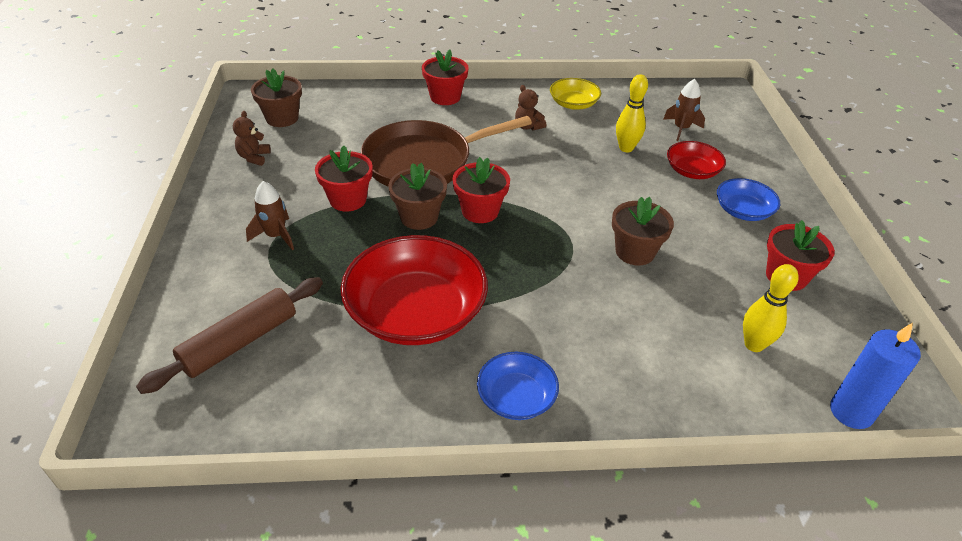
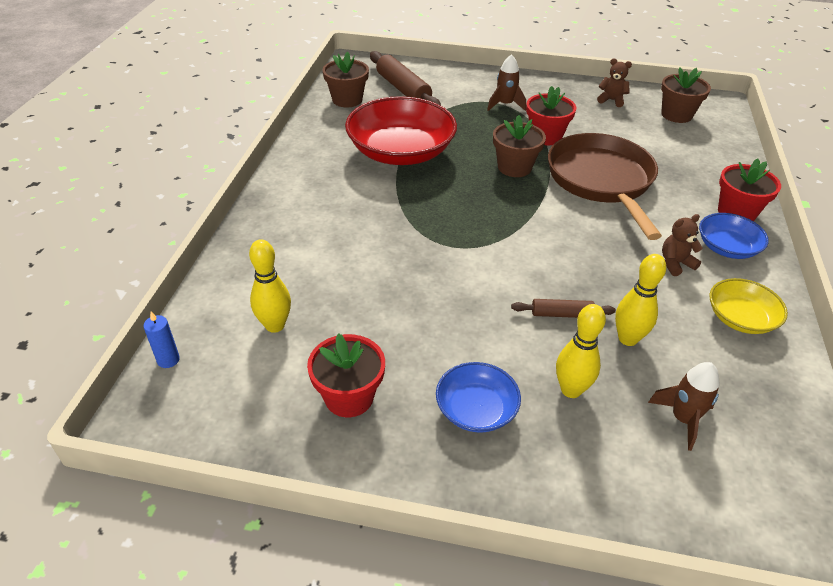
camera: 105 degrees right, 0 degrees up
(480, 211) = (517, 201): red flower pot -> none
(516, 397) = (300, 180): blue bowl -> blue bowl (727, 247)
(621, 178) = (561, 314): none -> brown rolling pin
(635, 252) = (429, 285): brown flower pot -> brown flower pot (347, 100)
(692, 171) = (571, 390): red bowl -> yellow bowling pin
(851, 412) = (168, 360): blue candle -> blue candle, size x0.54

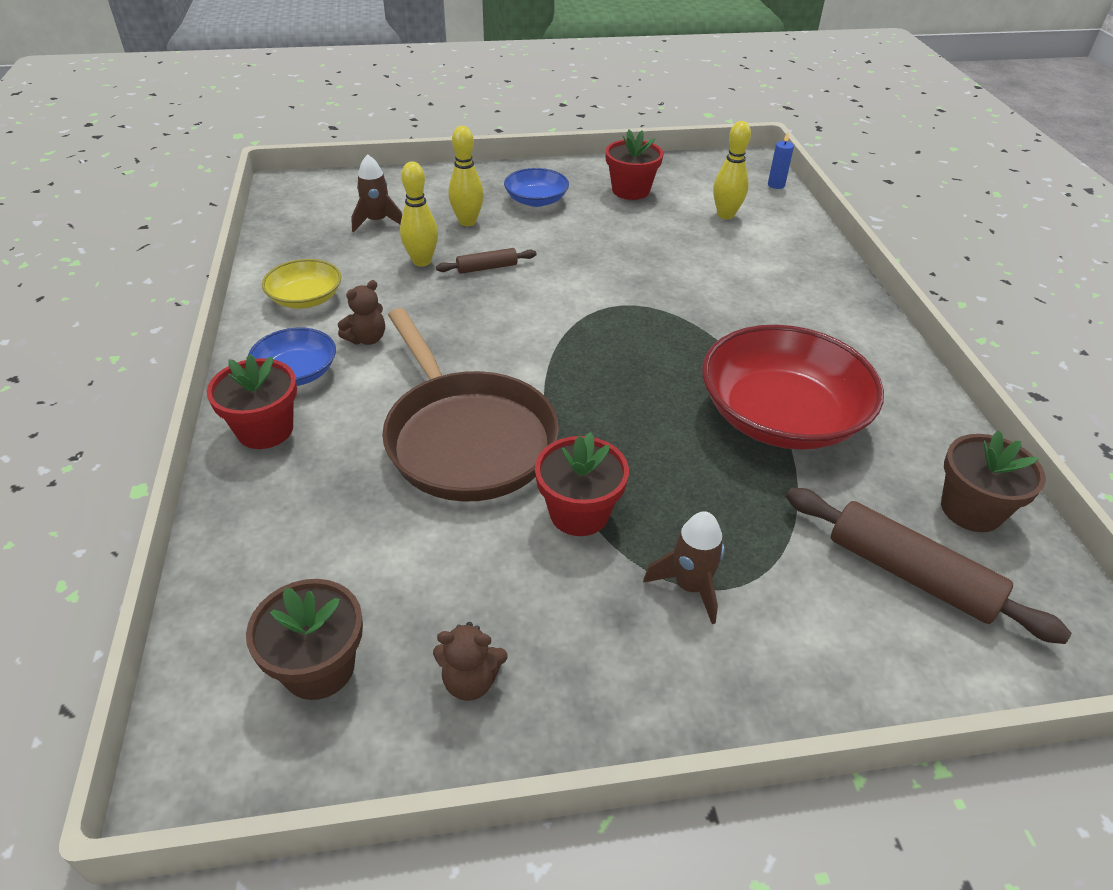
camera: 160 degrees right, 0 degrees up
(514, 167) = (603, 430): brown flower pot -> none

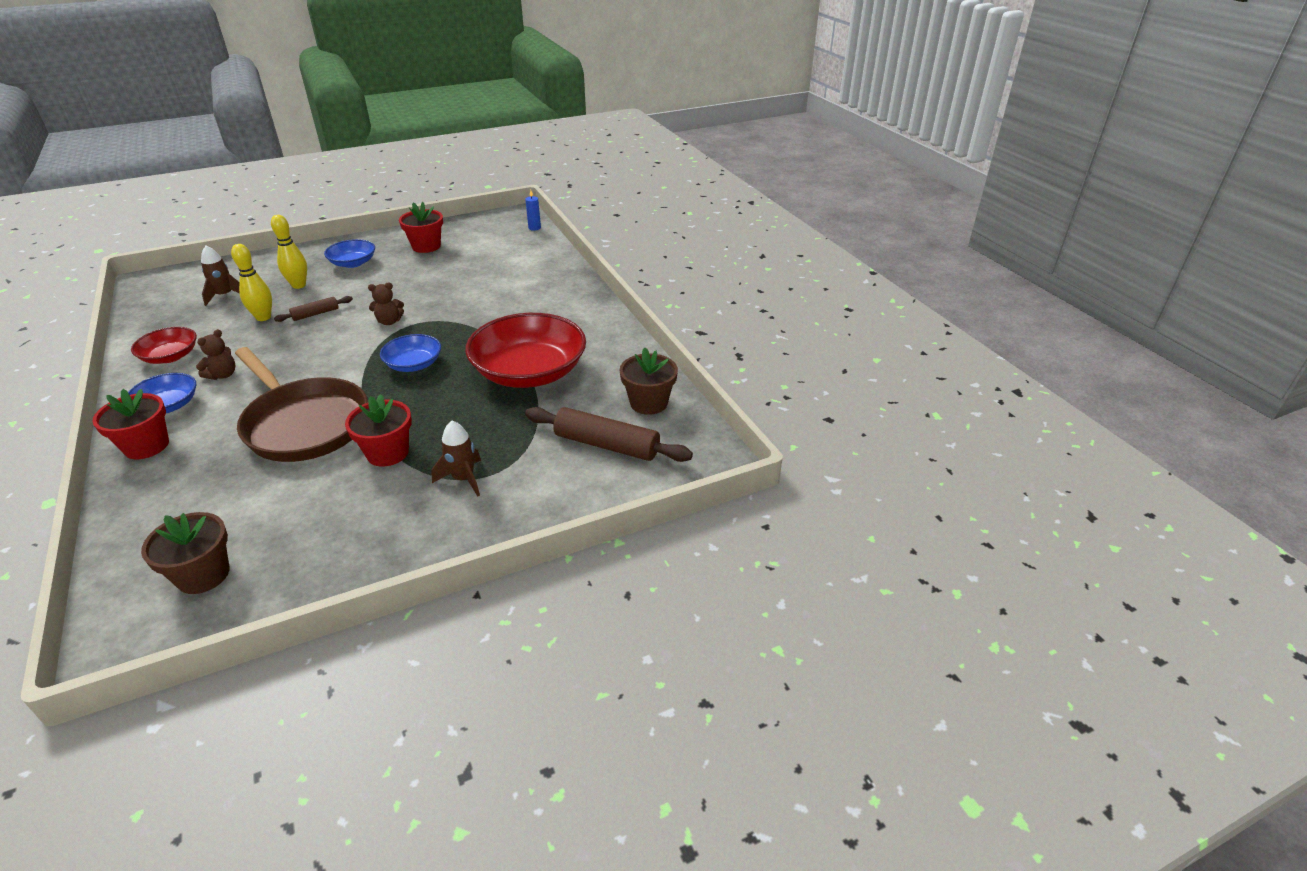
camera: 15 degrees left, 5 degrees down
(306, 298) = (170, 356): yellow bowl -> red bowl
(470, 681) = (313, 559): brown teddy bear -> brown teddy bear (389, 321)
(615, 371) = (414, 364): none -> blue bowl
(725, 215) = (497, 253): yellow bowling pin -> none

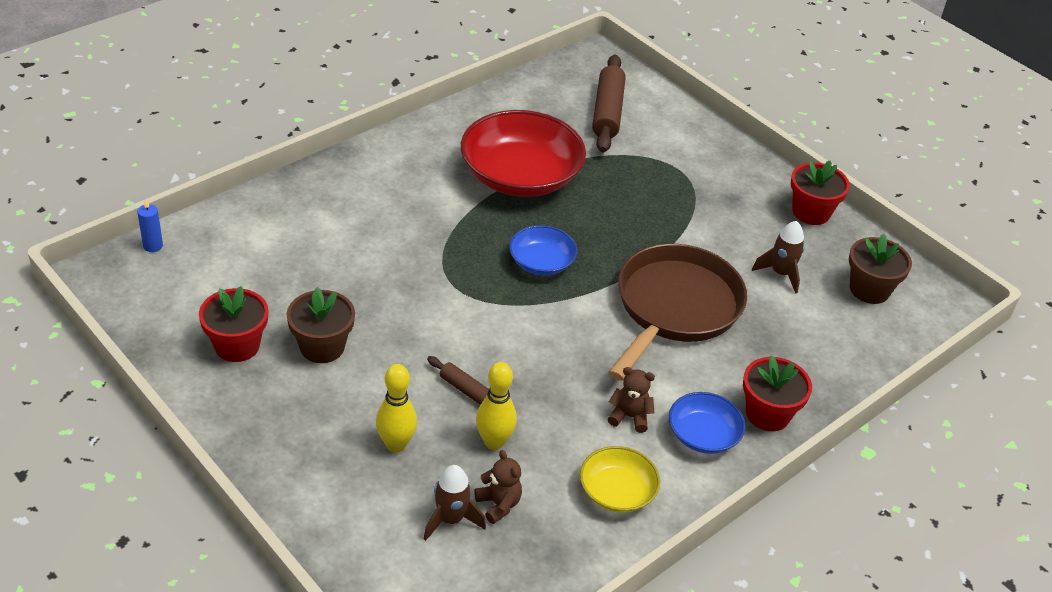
camera: 110 degrees left, 5 degrees up
(170, 356) = (617, 492): red bowl -> yellow bowl
(353, 263) = (311, 410): blue bowl -> none
(387, 453) = (684, 235): red flower pot -> red flower pot (811, 212)
(389, 321) = (461, 312): brown teddy bear -> brown teddy bear (498, 504)
(463, 479) = (690, 181): brown rocket -> brown rocket (780, 274)
(648, 403) = (538, 96): brown flower pot -> brown flower pot (322, 347)

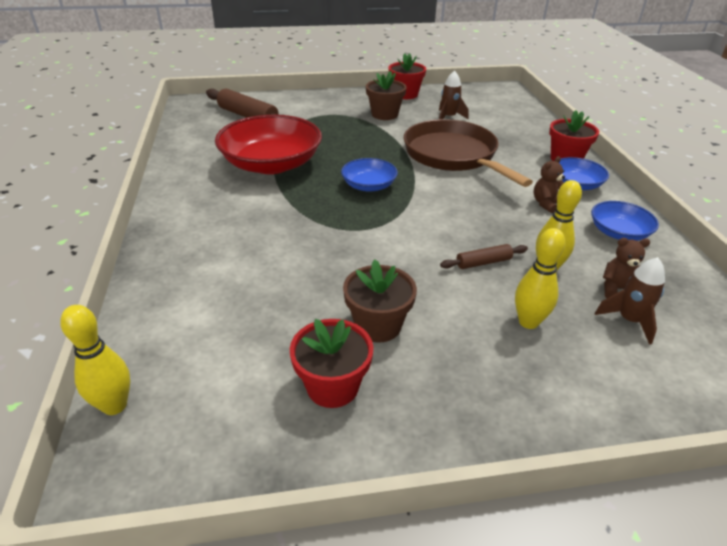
camera: 55 degrees left, 5 degrees down
(153, 246) = (115, 405): blue candle -> yellow bowling pin
(617, 492) = (618, 232): yellow bowl -> blue bowl
(869, 289) = (480, 101): brown flower pot -> brown flower pot (384, 114)

